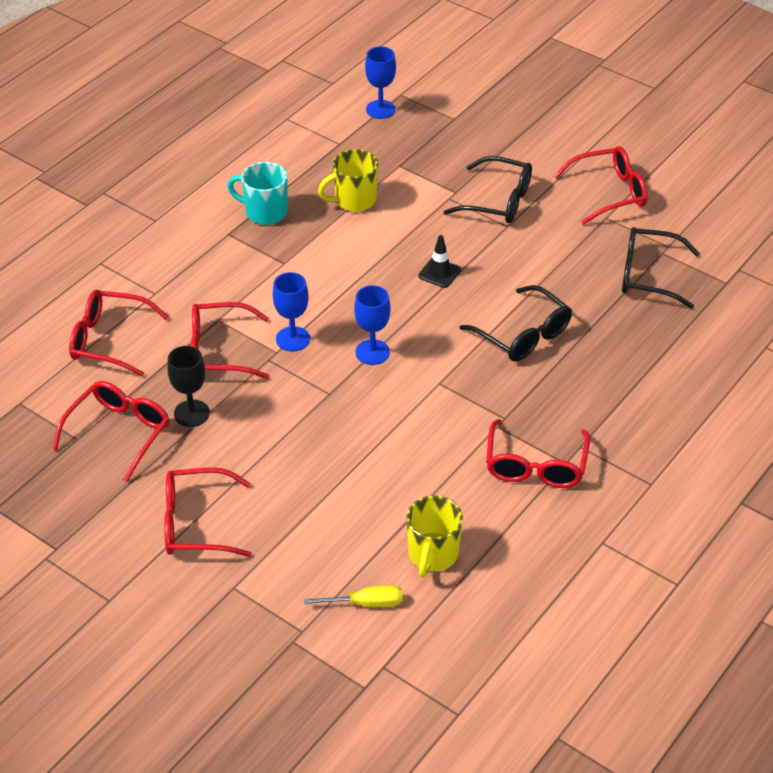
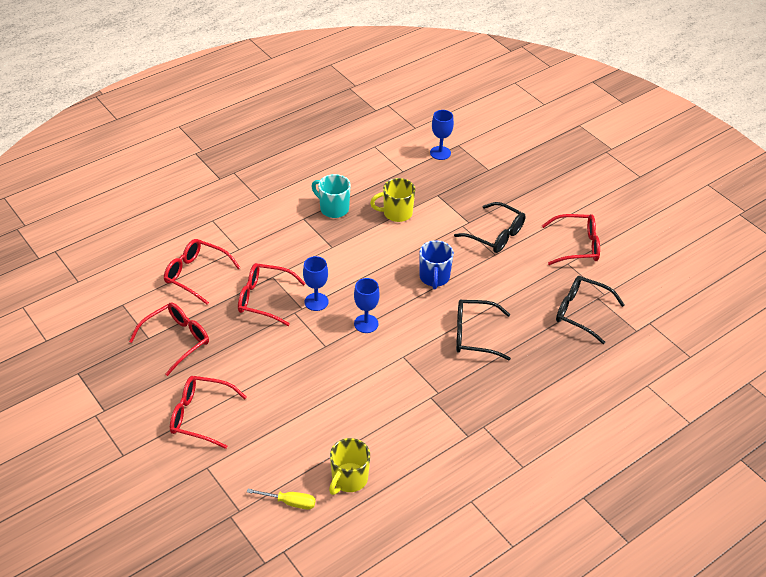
camera: 15 degrees right, 0 degrees up
(191, 413) = (228, 338): black goblet -> none
(439, 273) = (434, 277): black traffic cone -> blue mug
(522, 334) = (474, 335): black glasses -> black glasses turned 120 degrees clockwise
(535, 465) = (446, 432): red glasses -> none

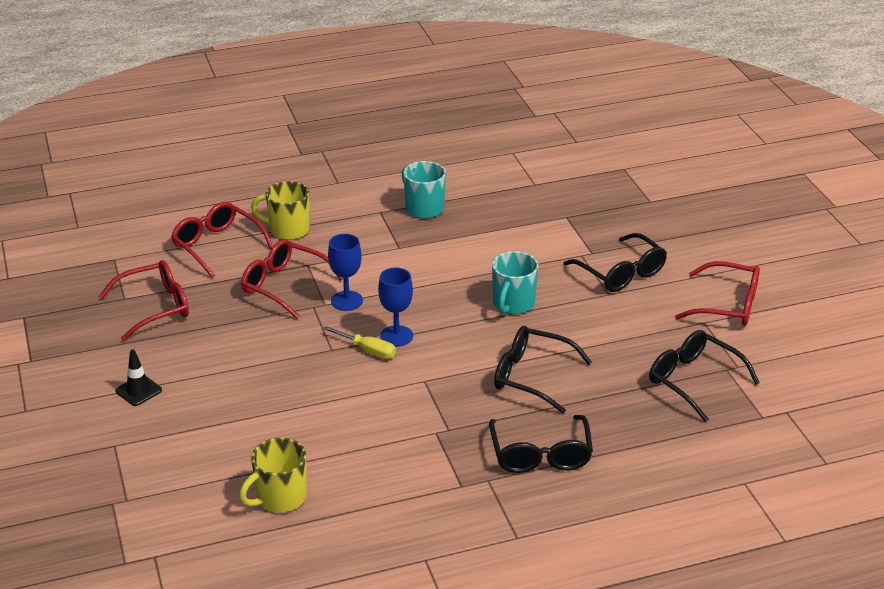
camera: 20 degrees right, 10 degrees down
(201, 416) = (138, 390): red glasses -> black traffic cone
(290, 502) = (192, 505): yellow screwdriver -> yellow screwdriver (368, 350)
(396, 213) = (502, 227): yellow mug -> yellow mug (288, 230)
(434, 277) = (513, 304): blue mug -> turquoise mug
(440, 153) = (595, 173): blue goblet -> none
(508, 397) = (540, 454): none -> black glasses

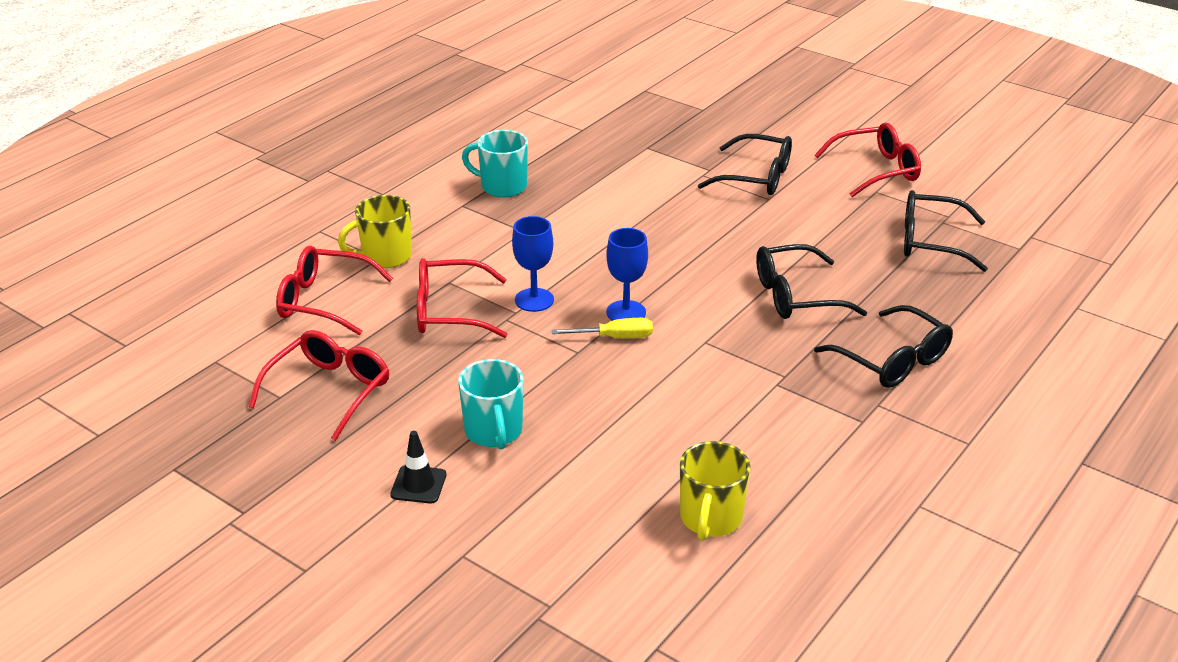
camera: 35 degrees left, 0 degrees up
(513, 304) = (697, 240): turquoise mug -> turquoise mug (494, 432)

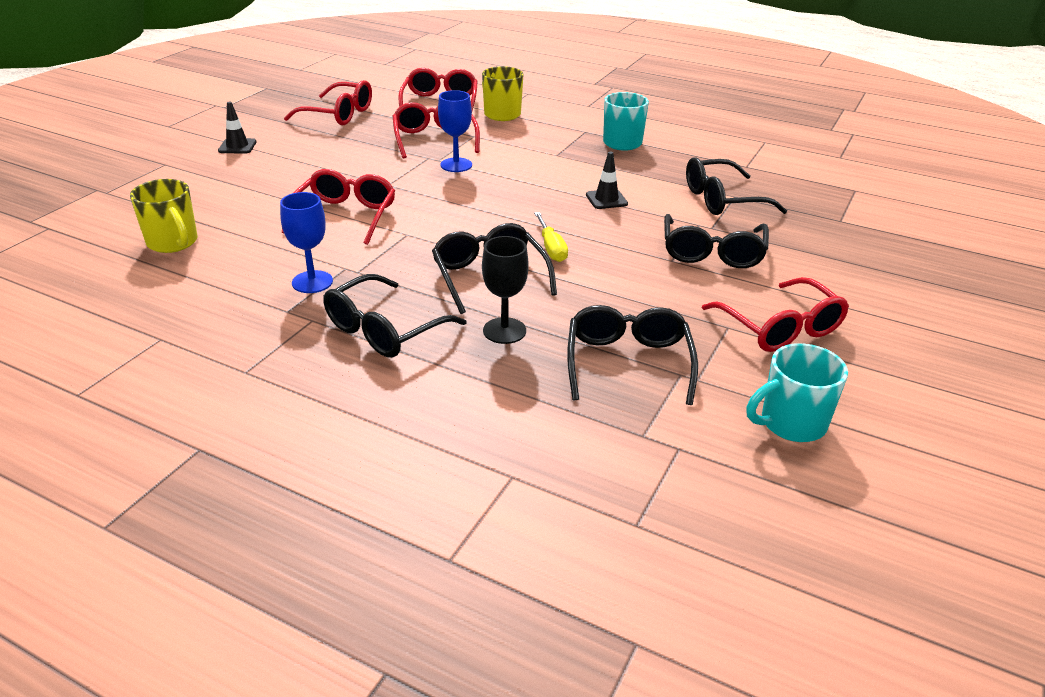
camera: 80 degrees right, 0 degrees up
(494, 432) = (290, 163): turquoise mug -> turquoise mug (791, 423)
(615, 337) = (409, 197): yellow screwdriver -> yellow screwdriver (551, 248)
(626, 312) = (445, 199): blue goblet -> blue goblet (312, 282)
(643, 214) = (606, 199): none -> black traffic cone
(654, 154) = (723, 200): none -> black glasses
(657, 384) = (344, 216): none -> red glasses
(710, 519) = (173, 243): yellow mug -> yellow mug turned 135 degrees counterclockwise
(889, 295) = (504, 331): none -> black goblet

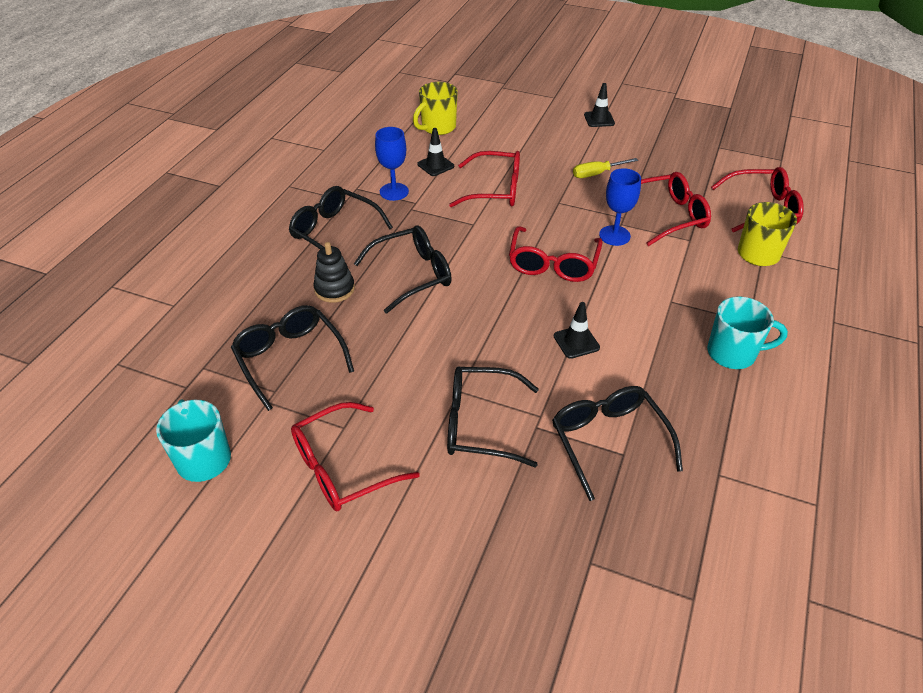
camera: 85 degrees right, 10 degrees up
(268, 249) = (435, 165): none -> black traffic cone
(338, 114) = (693, 154): red glasses -> red glasses (553, 263)
(504, 331) = (334, 289): black goblet -> black stacking toy
(551, 248) = (466, 307): yellow screwdriver -> yellow screwdriver (596, 174)
(628, 363) = (290, 359): black glasses -> black glasses turned 120 degrees counterclockwise

